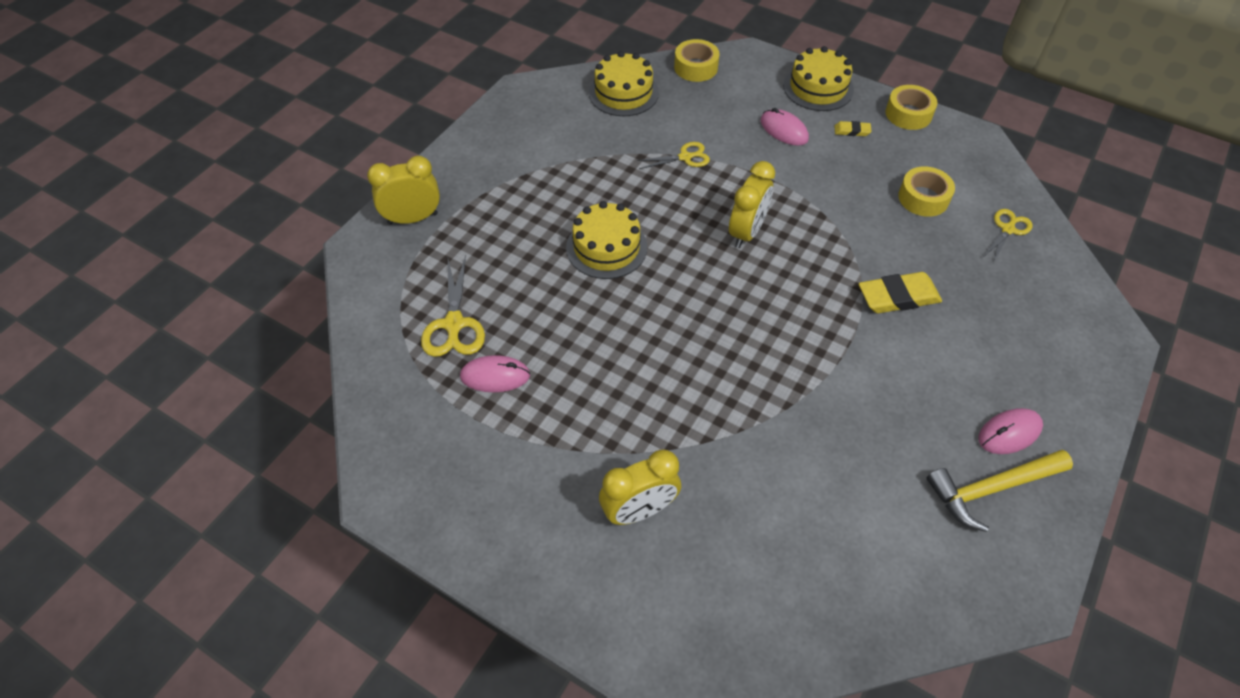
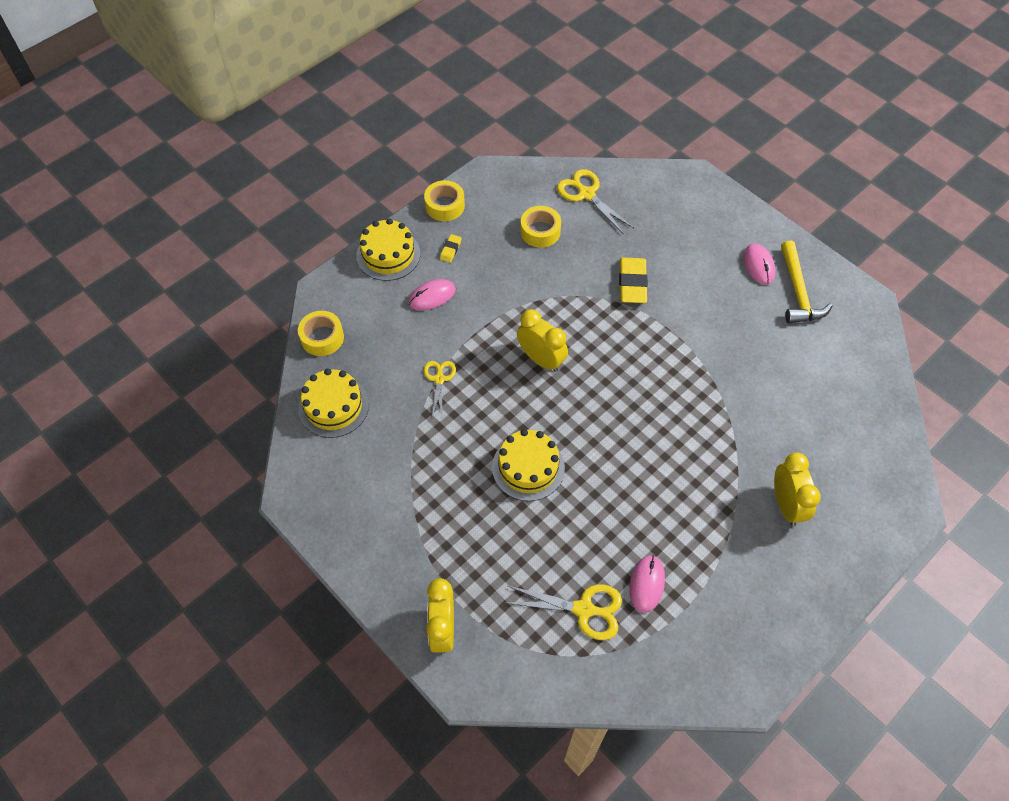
camera: 75 degrees left, 5 degrees up
(1008, 229) = (586, 194): yellow scissors -> yellow scissors, size x1.54

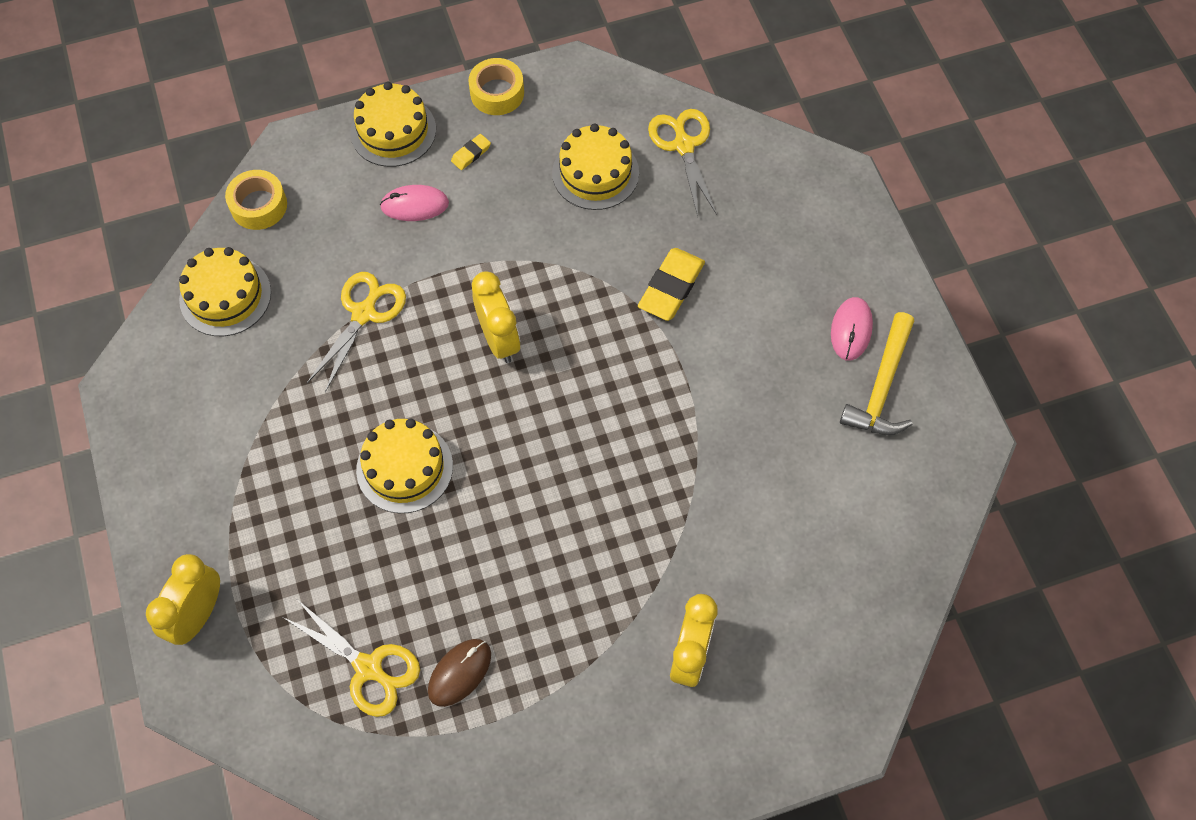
camera: 25 degrees right, 5 degrees up
(439, 379) = (364, 314): yellow scissors -> yellow scissors, size x1.54
(540, 231) = (595, 173): yellow tape -> yellow cake
(646, 584) = (459, 673): pink mouse -> brown mouse

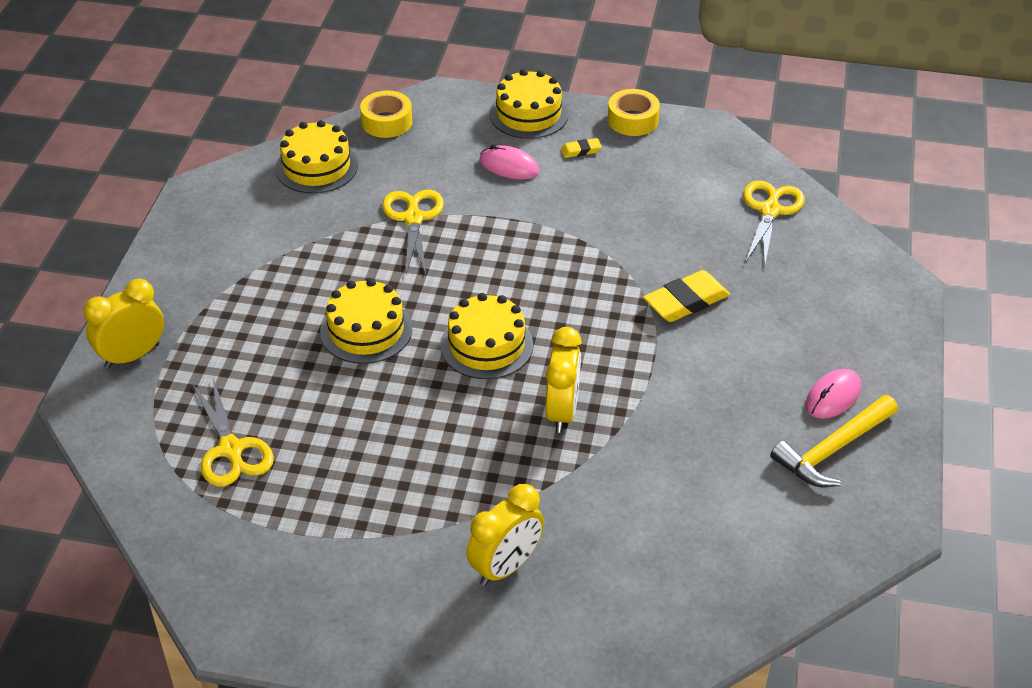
camera: 30 degrees right, 20 degrees down
(364, 314) = (413, 219): yellow scissors -> yellow scissors turned 60 degrees counterclockwise
(459, 673) = (300, 487): brown mouse -> none
(499, 339) = (510, 278): yellow clock -> yellow clock (562, 411)
(595, 173) = (677, 200): yellow cake -> yellow cake (486, 345)

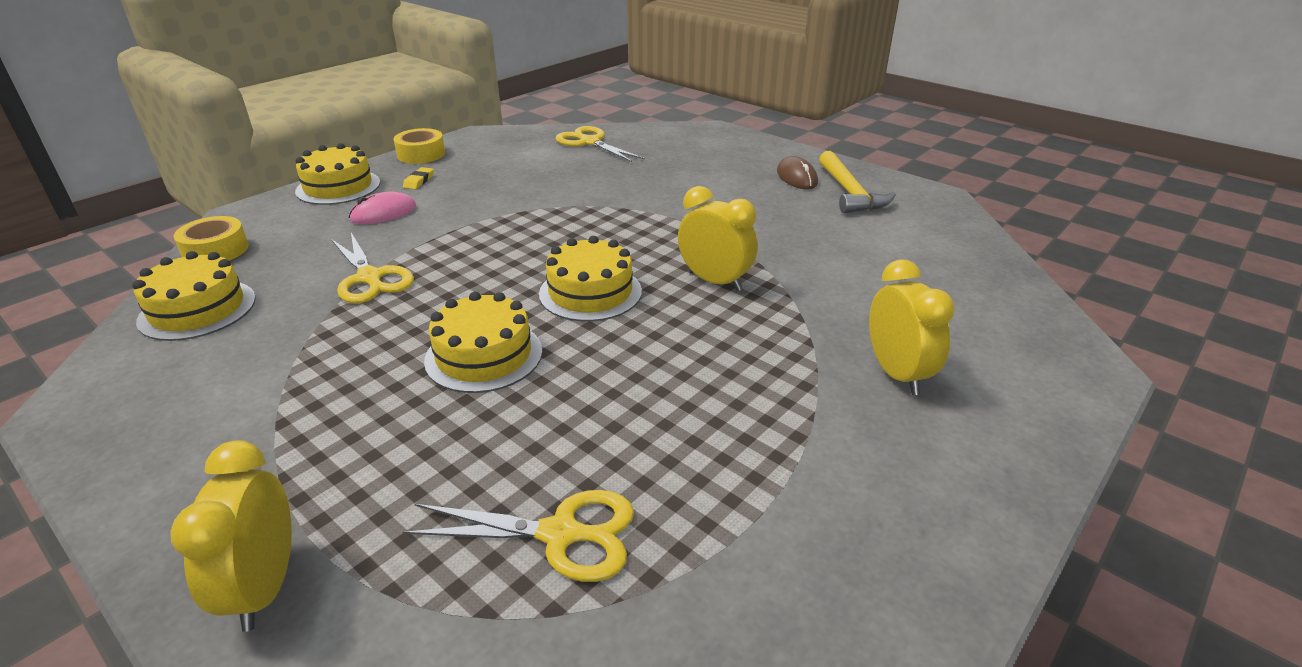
camera: 60 degrees left, 10 degrees down
(413, 219) = (369, 278): yellow scissors -> yellow scissors turned 150 degrees counterclockwise
(686, 301) = (644, 194): yellow eraser -> none
(833, 396) = (796, 177): pink mouse -> brown mouse

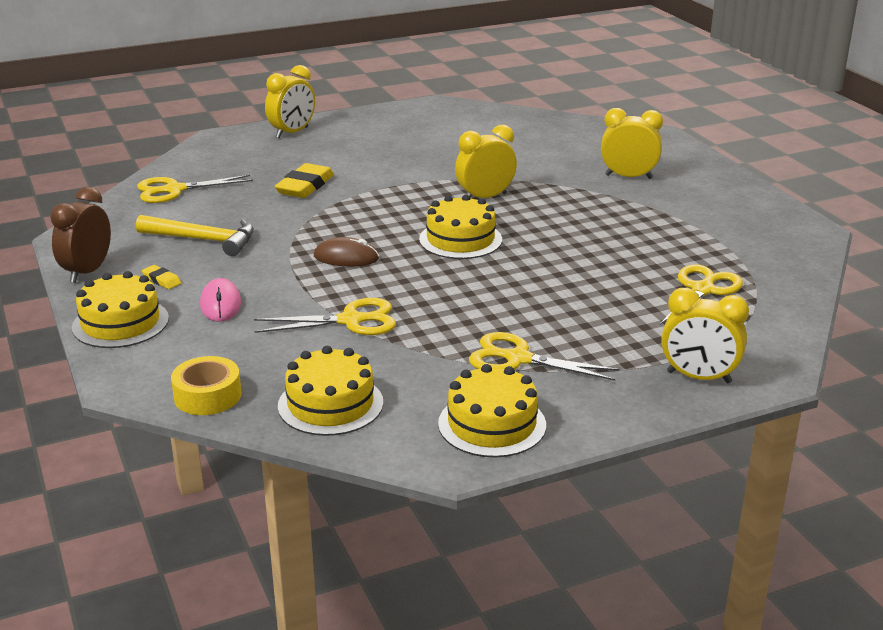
camera: 65 degrees left, 5 degrees down
(302, 401) = (518, 359): none -> yellow scissors
(421, 154) = (87, 271): yellow tape -> brown clock
(484, 355) = (513, 288): yellow cake -> yellow cake (492, 424)
(648, 186) = (305, 186): none -> yellow eraser
(761, 151) = (292, 132): none -> yellow clock
(796, 177) = (356, 134): brown mouse -> brown mouse (346, 257)
(850, 193) = (403, 125): yellow hammer -> yellow hammer (204, 240)

